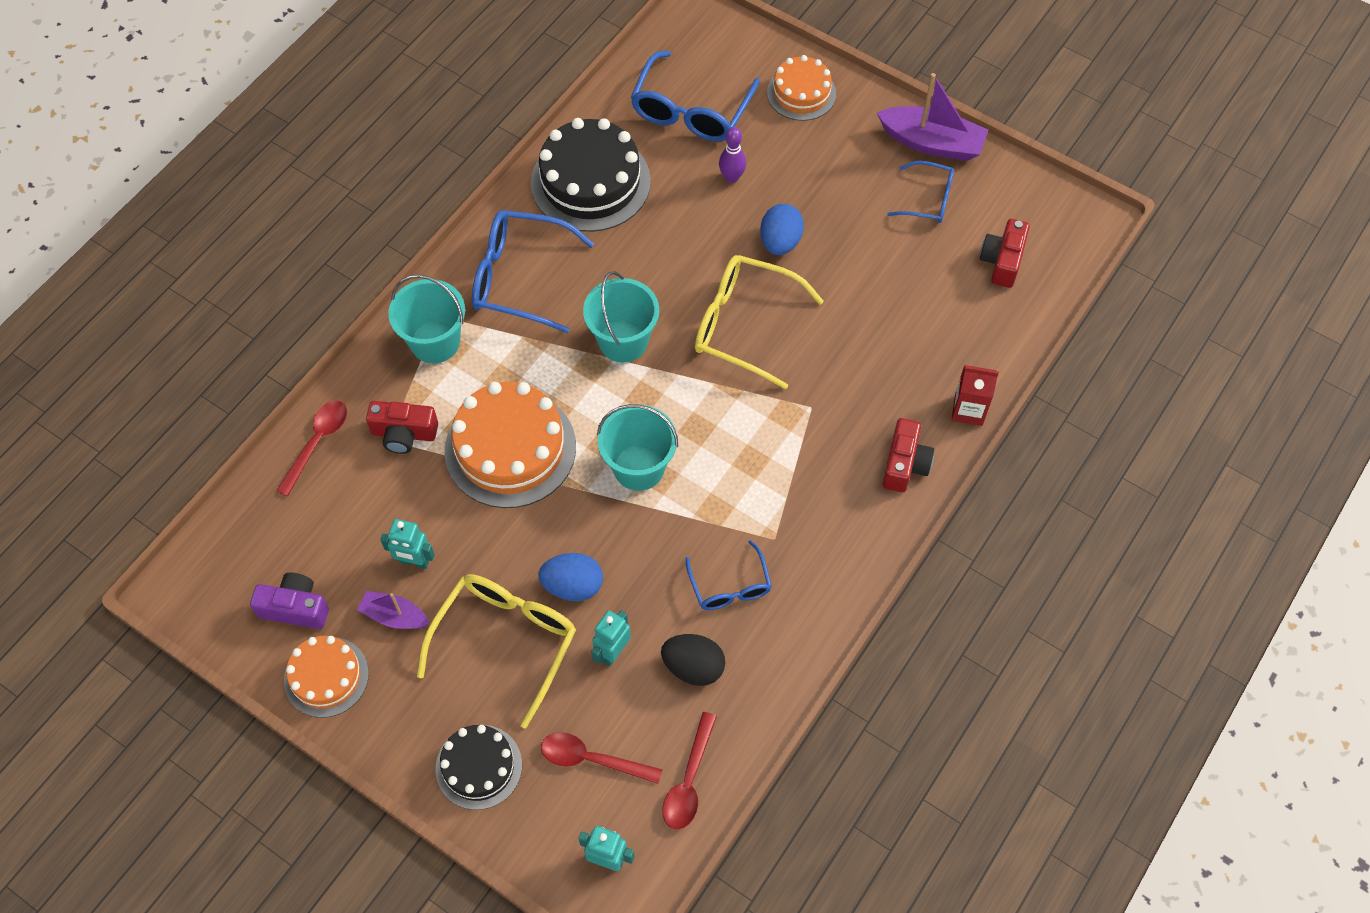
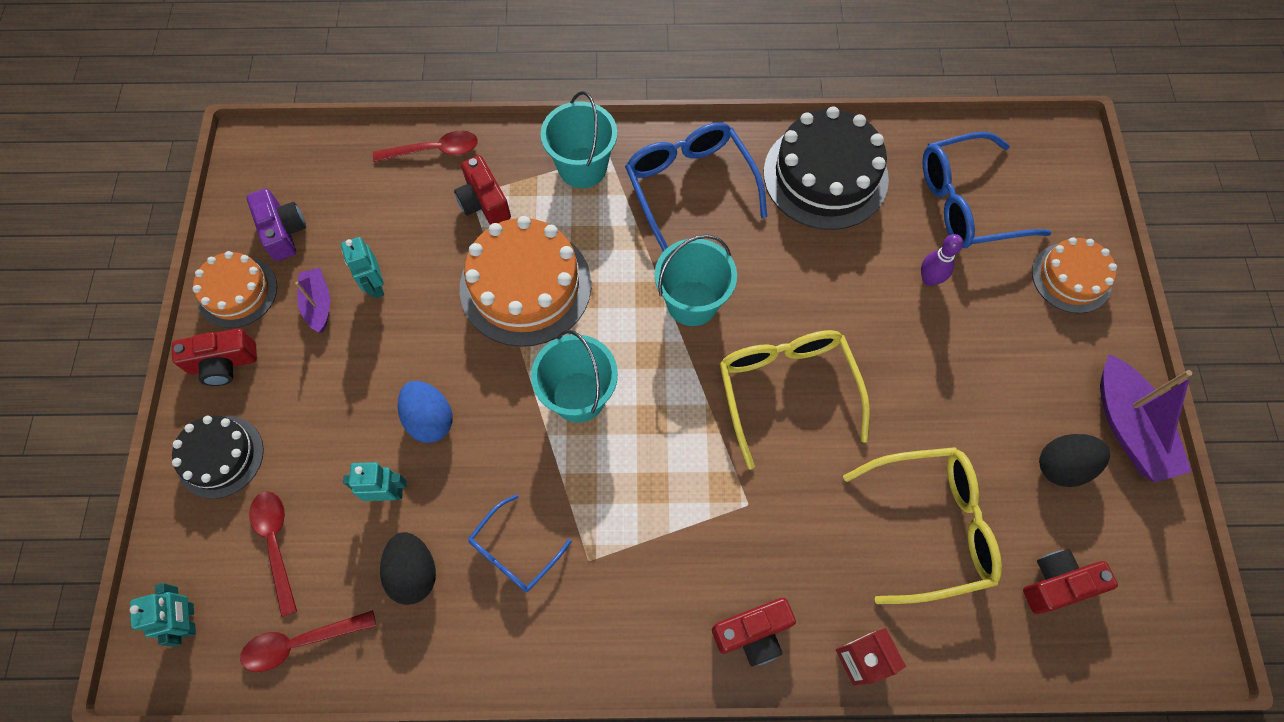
camera: 55 degrees right, 5 degrees up
(390, 722) = (223, 363): none -> red camera
(506, 641) = (346, 401): yellow glasses -> yellow glasses (931, 526)
(780, 242) = (898, 363): blue egg -> none
(928, 199) = (1062, 466): blue glasses -> black egg

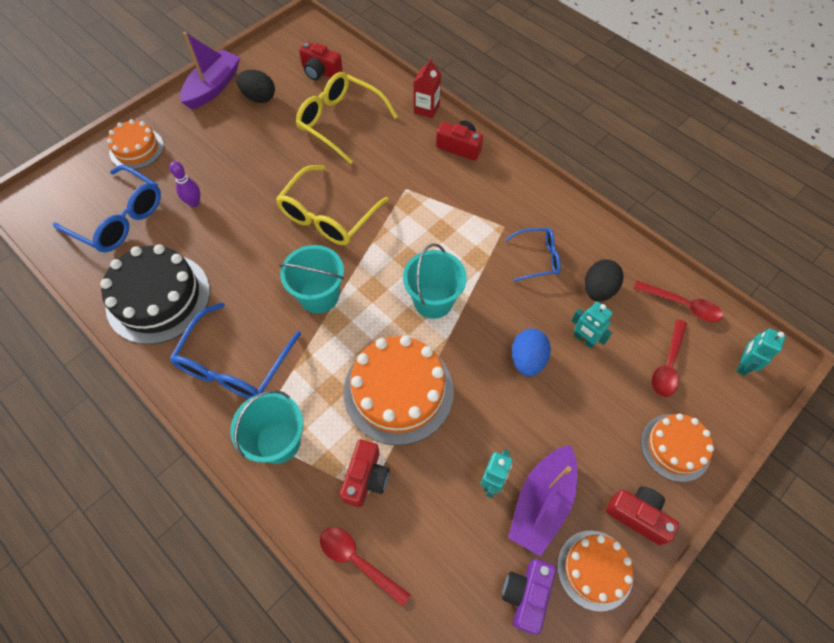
camera: 135 degrees left, 5 degrees down
(220, 456) = (675, 447): black cake -> orange cake
(318, 304) = (541, 503): purple boat -> purple boat, size x1.75

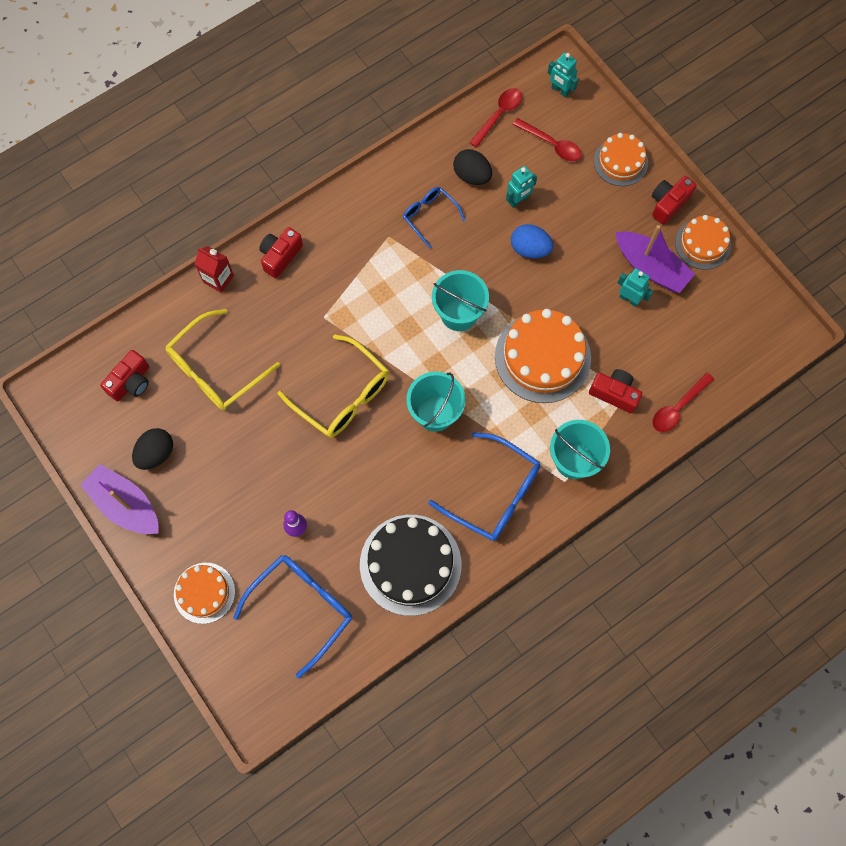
camera: 80 degrees left, 10 degrees up
(526, 595) = (714, 294): purple camera -> none
(538, 258) = (429, 216): blue glasses -> blue glasses turned 45 degrees counterclockwise

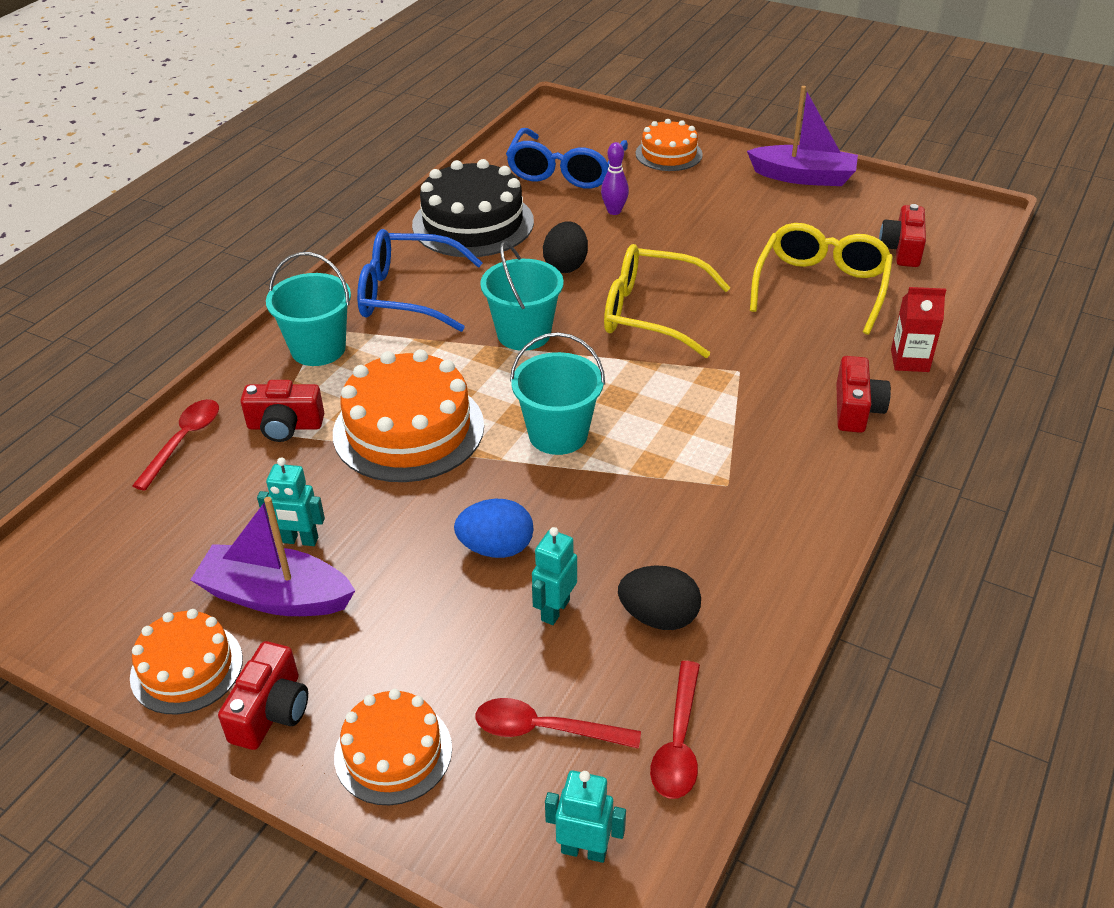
camera: 155 degrees right, 30 degrees down
(156, 453) = (813, 213): black egg -> black egg (566, 265)
(429, 216) = (686, 533): blue glasses -> none

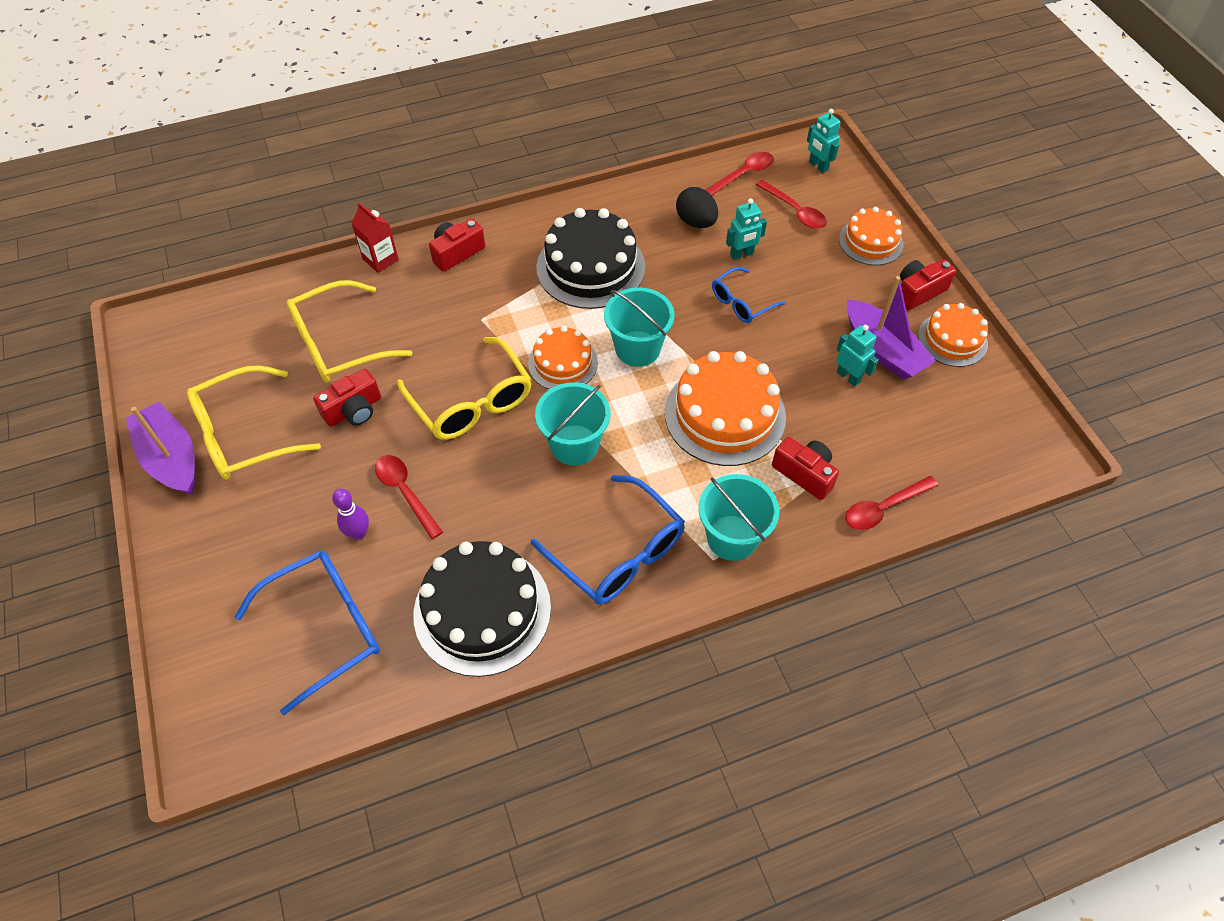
camera: 140 degrees left, 15 degrees up
(496, 548) = (741, 303): blue egg -> blue glasses
(566, 265) = (470, 494): black egg -> none
(616, 243) = (405, 492): none -> red spoon
(668, 154) = (215, 579): orange cake -> orange cake (563, 363)
(707, 481) = (590, 267): none -> black cake
(782, 209) = (243, 435): none -> yellow glasses
(902, 250) = (240, 336): red camera -> red camera (354, 410)

